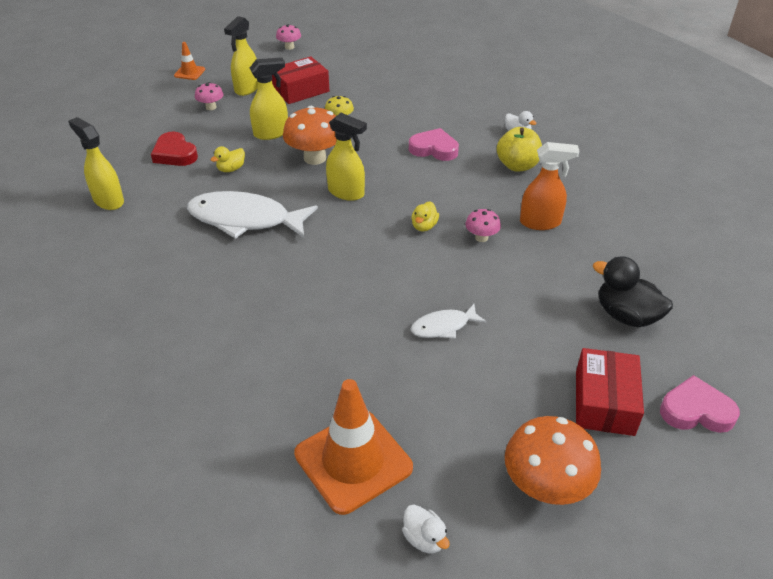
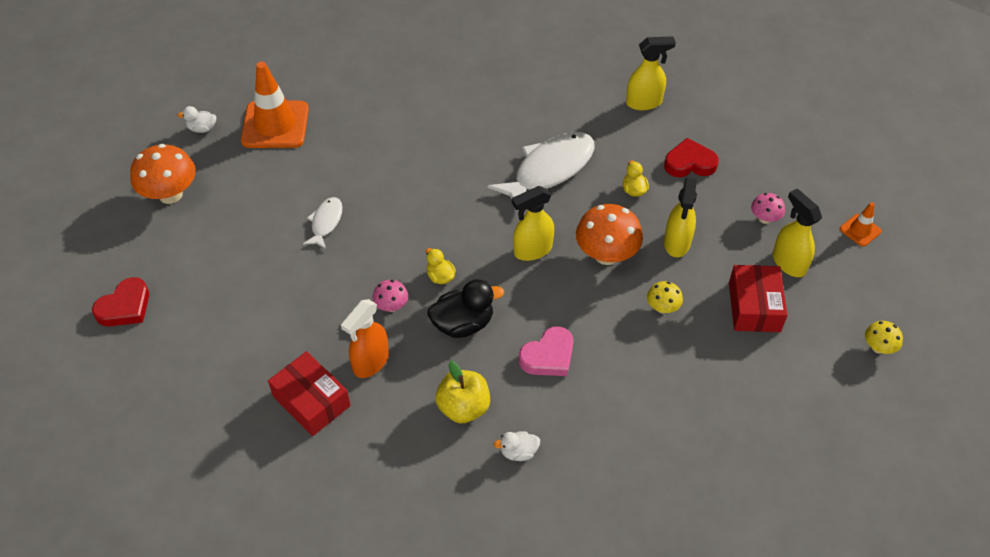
camera: 125 degrees right, 10 degrees up
(289, 47) = (878, 347): pink mushroom -> yellow mushroom
(604, 402) = (183, 263): red box -> red box (311, 401)
(626, 316) = (226, 336): black duck -> black duck (463, 324)
(696, 411) = (125, 307): pink heart -> red heart

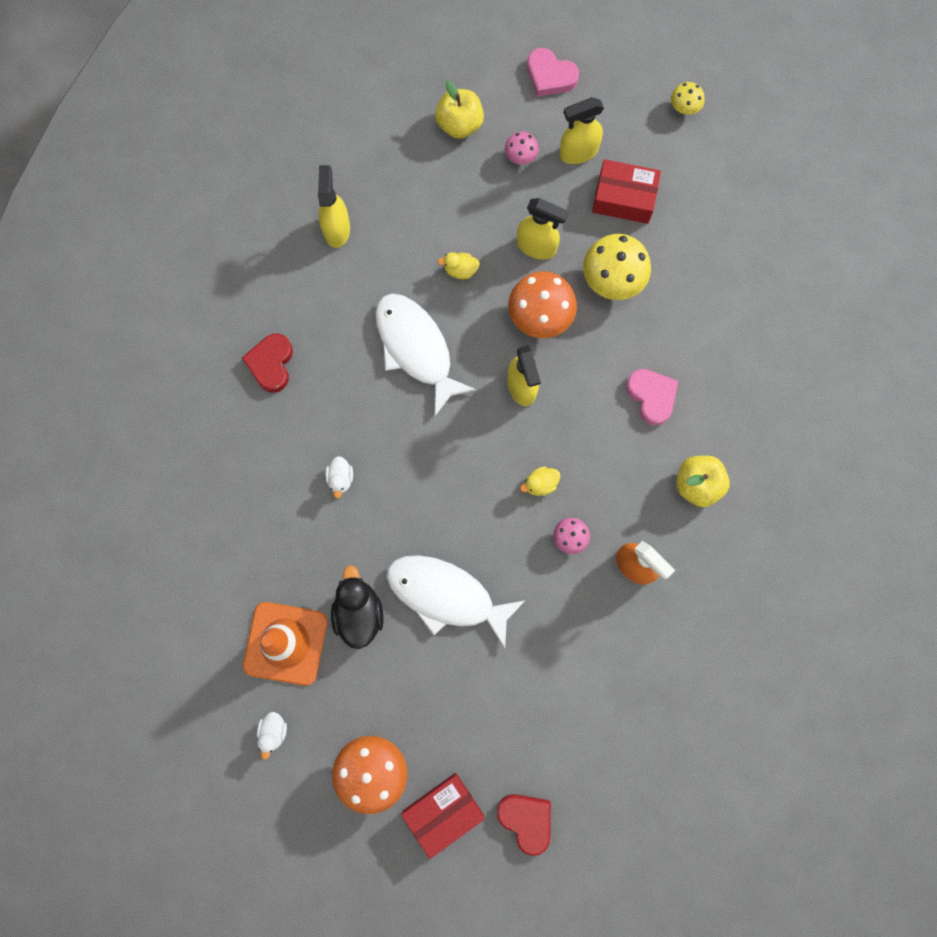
camera: 80 degrees left, 25 degrees up
(311, 401) = (670, 627): red box -> red box (443, 812)
(326, 222) = (447, 595): white fish -> white fish, size x1.97
(463, 324) = (602, 470): black duck -> black duck (358, 612)
(518, 452) = (750, 443): white duck -> white duck (340, 479)
(662, 308) = (612, 280): yellow mushroom -> yellow mushroom, size x1.92
(689, 163) = (434, 206): red heart -> red heart (271, 364)
(778, 170) = (459, 124): none -> yellow apple
(860, 230) = (550, 76): orange traffic cone -> pink heart

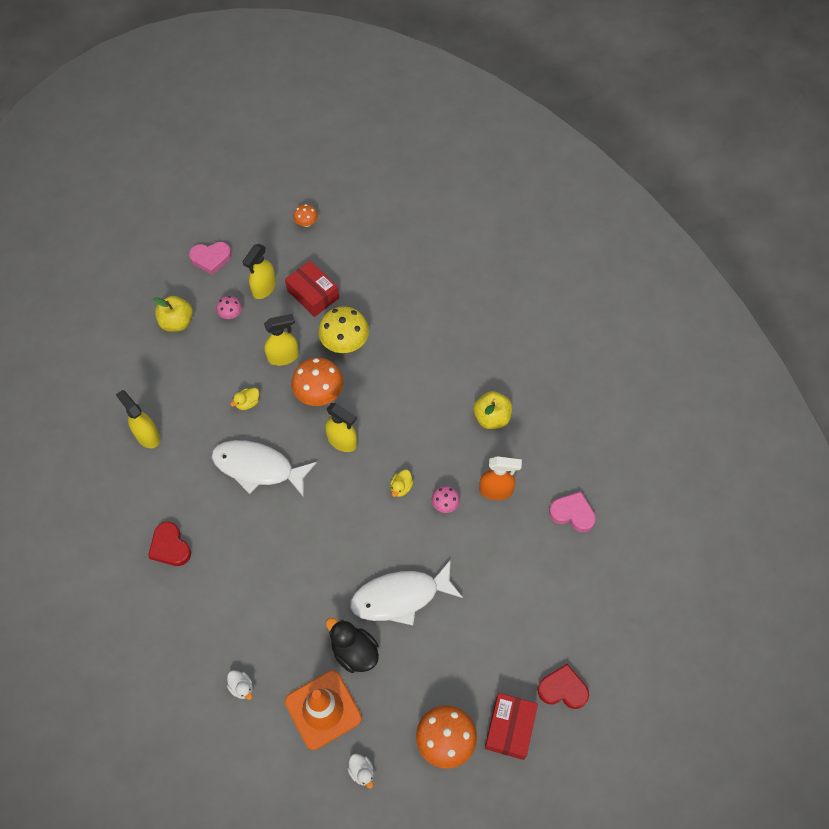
camera: 40 degrees left, 15 degrees down
(340, 479) = (274, 581): white duck -> white duck (241, 687)
(624, 198) = (313, 294): red box -> red box turned 75 degrees clockwise
(651, 396) = (423, 389): pink heart -> pink heart (572, 513)
(684, 108) = (306, 223): yellow mushroom -> orange mushroom

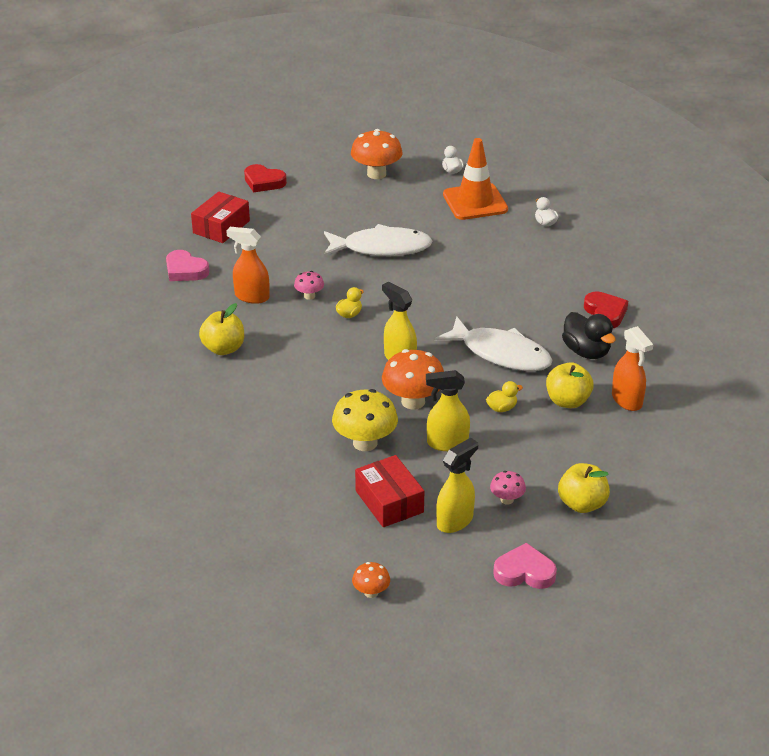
camera: 165 degrees left, 25 degrees down
(147, 436) = (627, 400): yellow spray bottle -> orange spray bottle
(195, 423) = (567, 401): none -> yellow apple
(354, 652) = (437, 226): black duck -> black duck (586, 352)
(510, 728) = (320, 172): red box -> red box (221, 227)

